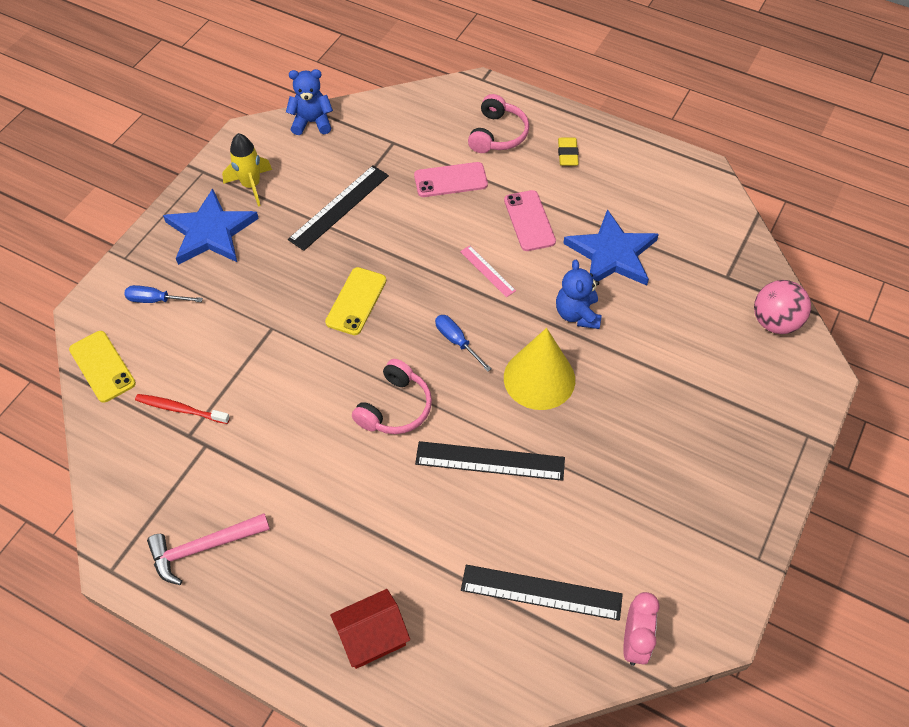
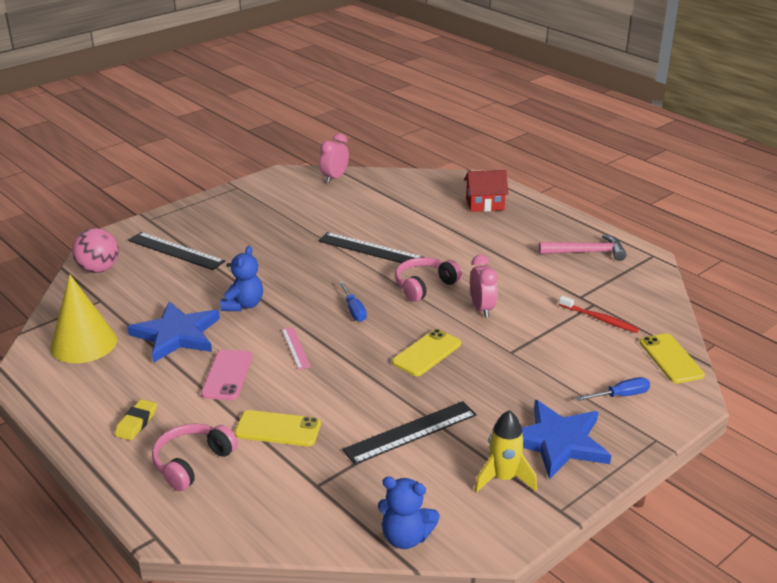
camera: 160 degrees left, 25 degrees down
(156, 300) = (621, 395): blue screwdriver -> blue screwdriver turned 45 degrees counterclockwise
(317, 386) = (482, 309): none -> pink clock
(450, 180) = (278, 429): pink phone -> yellow phone
(539, 378) = (304, 278): yellow cone -> yellow cone (83, 343)
(541, 592) = (374, 199): black ruler -> black ruler (176, 251)

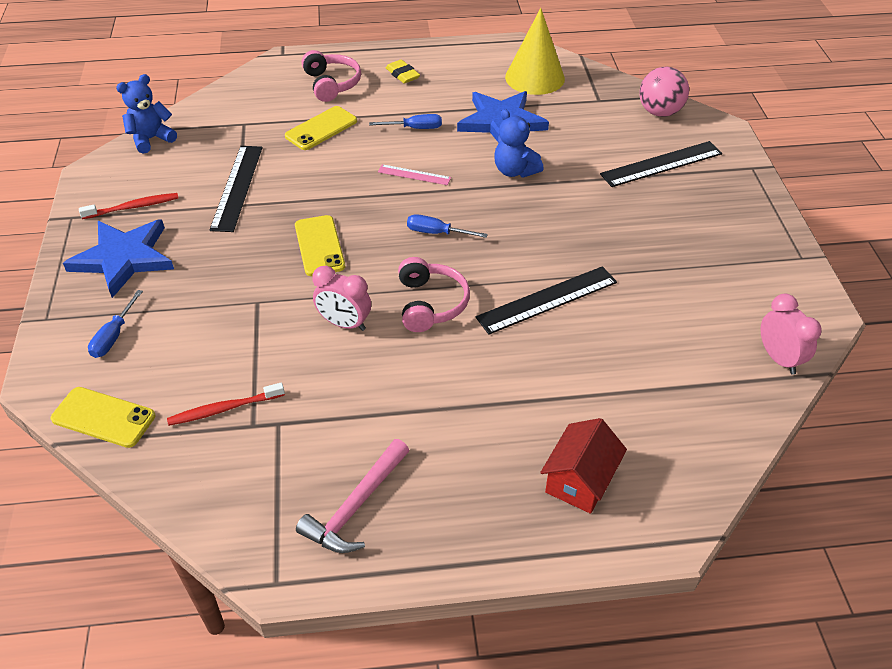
camera: 125 degrees right, 15 degrees up
(227, 375) = (415, 128): pink phone -> blue screwdriver
(503, 478) = (133, 207): yellow rocket -> red toothbrush

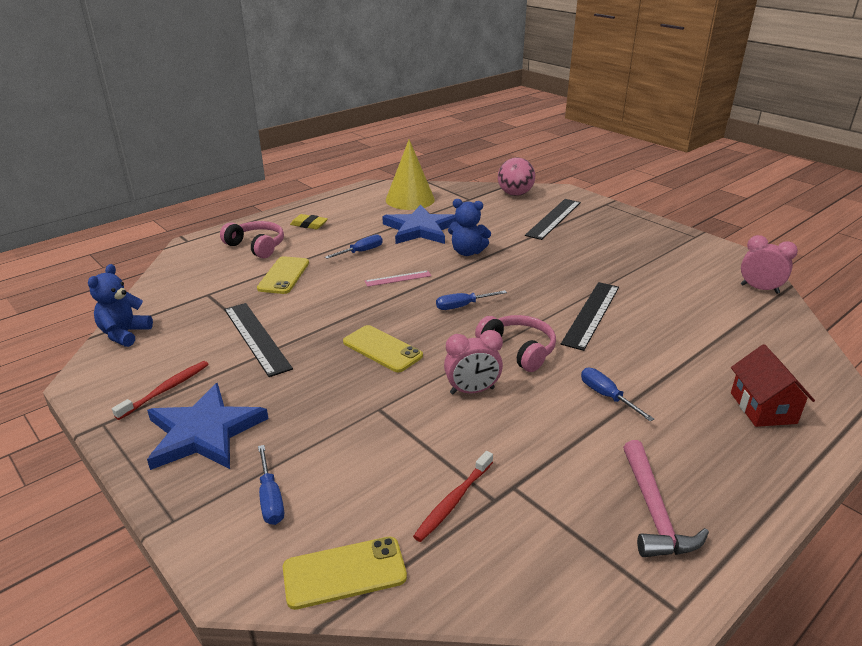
camera: 35 degrees left, 15 degrees down
(450, 389) = (606, 396): none -> blue screwdriver

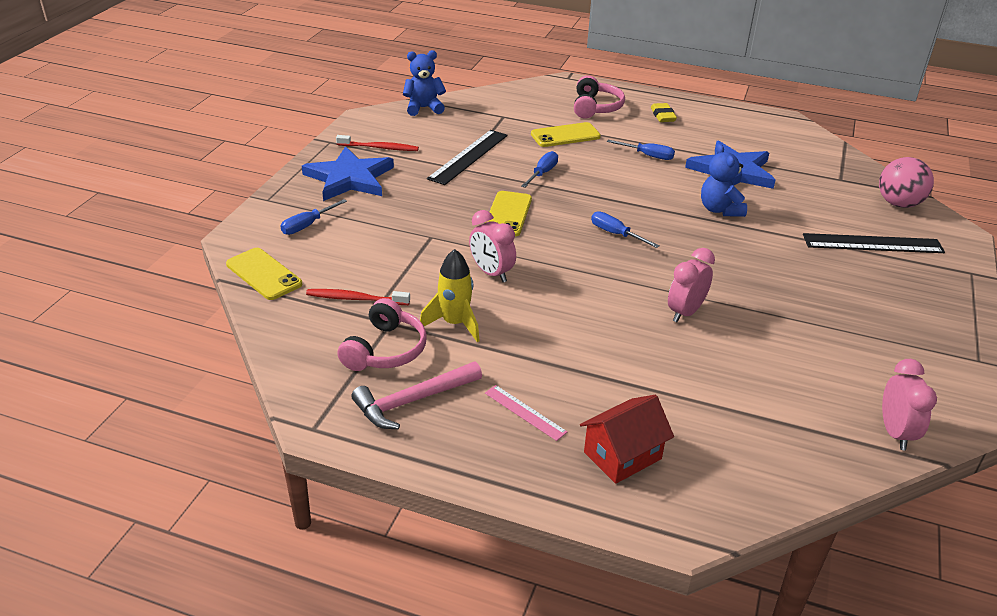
camera: 60 degrees right, 5 degrees up
(398, 278) = (624, 188): pink ruler -> pink ruler (525, 412)
(410, 199) = (787, 147): yellow cone -> none
(518, 350) = (575, 282): pink headphones -> pink headphones (385, 350)
(540, 441) = (454, 324): none -> yellow rocket
(591, 314) = (685, 312): black ruler -> pink clock
(606, 396) = (550, 348): blue screwdriver -> blue screwdriver (542, 173)

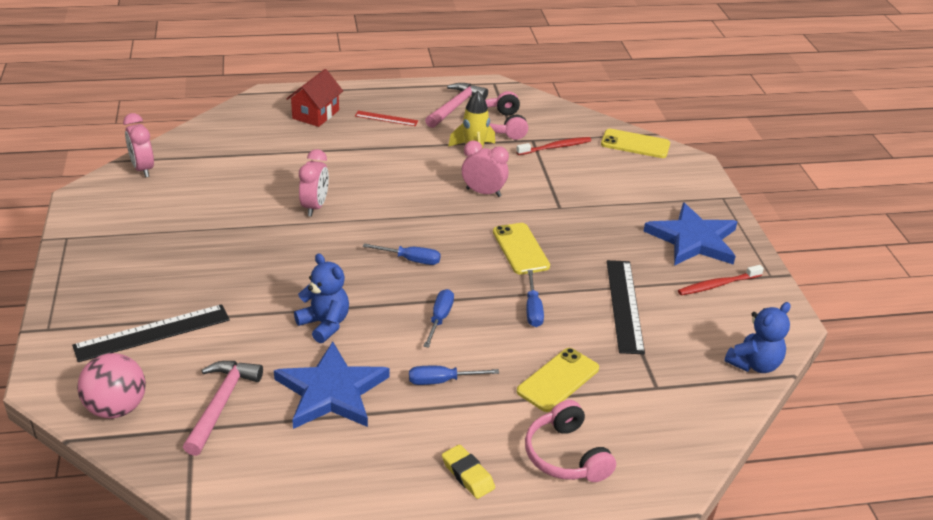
camera: 150 degrees right, 0 degrees up
(307, 225) = (660, 186): blue screwdriver -> blue screwdriver (439, 318)
(525, 412) = (386, 118): pink ruler -> red ruler
(817, 186) = (221, 404): none -> pink hammer

